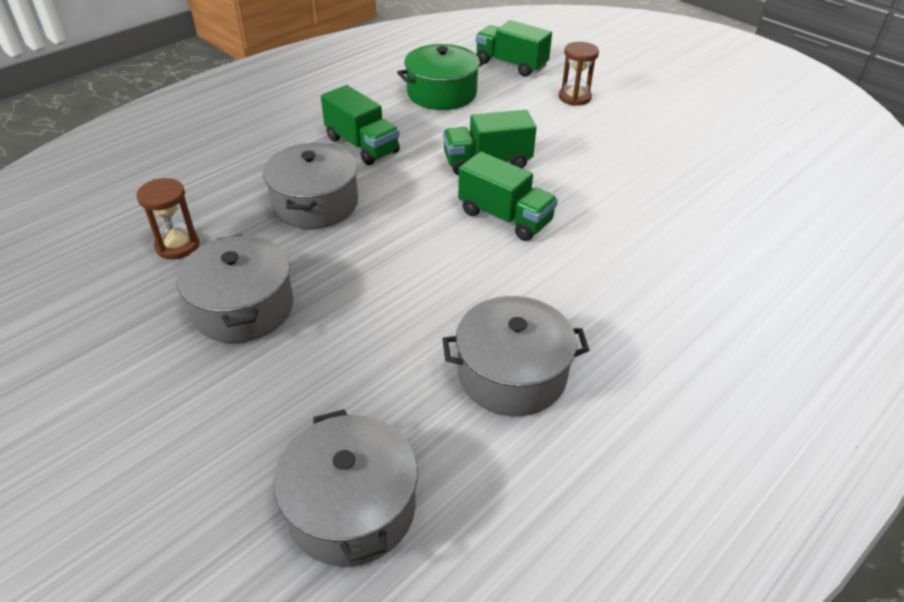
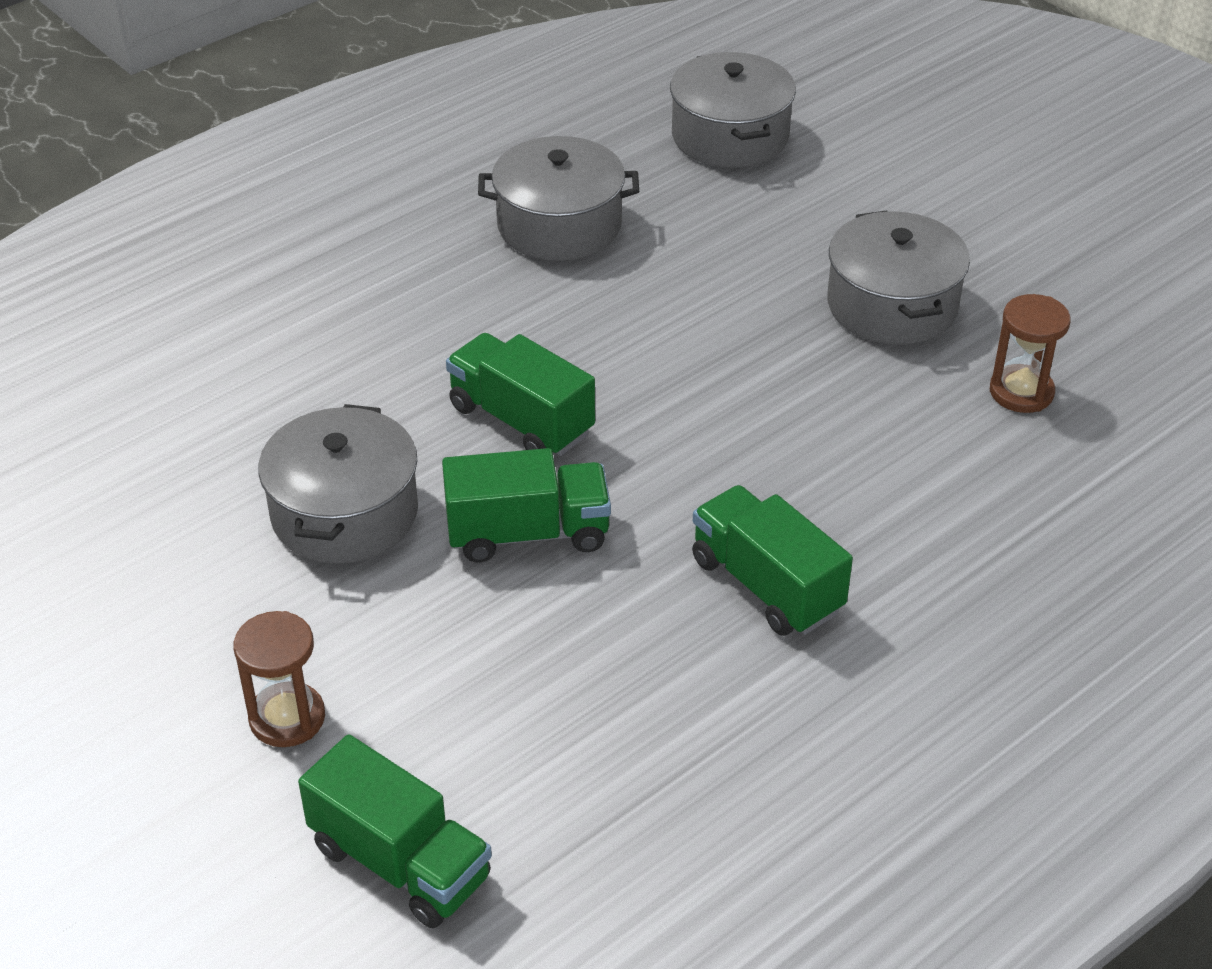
camera: 175 degrees left, 0 degrees up
(315, 203) = (831, 457): grey pot -> grey pot (344, 513)
(442, 93) = (595, 745): green pot -> none

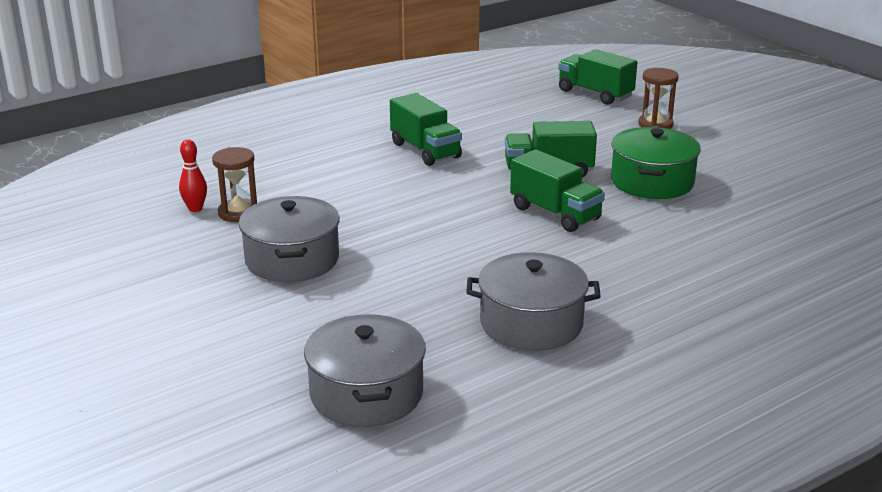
camera: 175 degrees left, 15 degrees down
(344, 513) = (652, 182): grey pot -> green pot
(1094, 397) = (195, 209): none -> red bowling pin

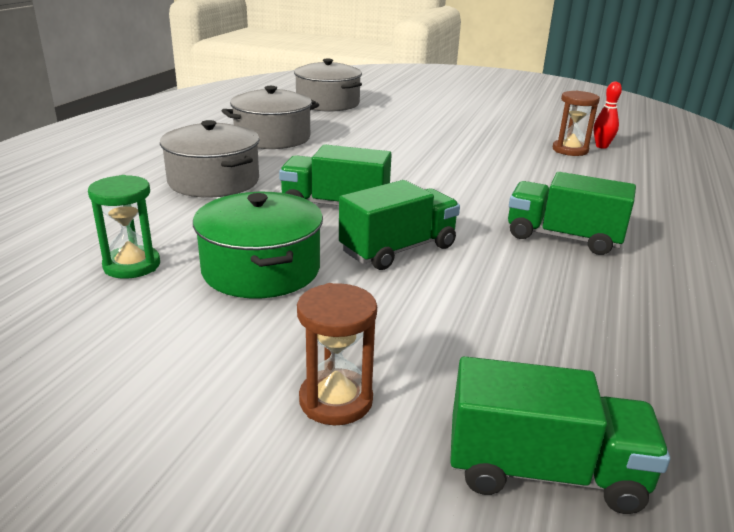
camera: 145 degrees right, 0 degrees up
(292, 259) = (473, 136): grey pot -> grey pot (214, 181)
(738, 205) = (132, 265): none -> green hourglass

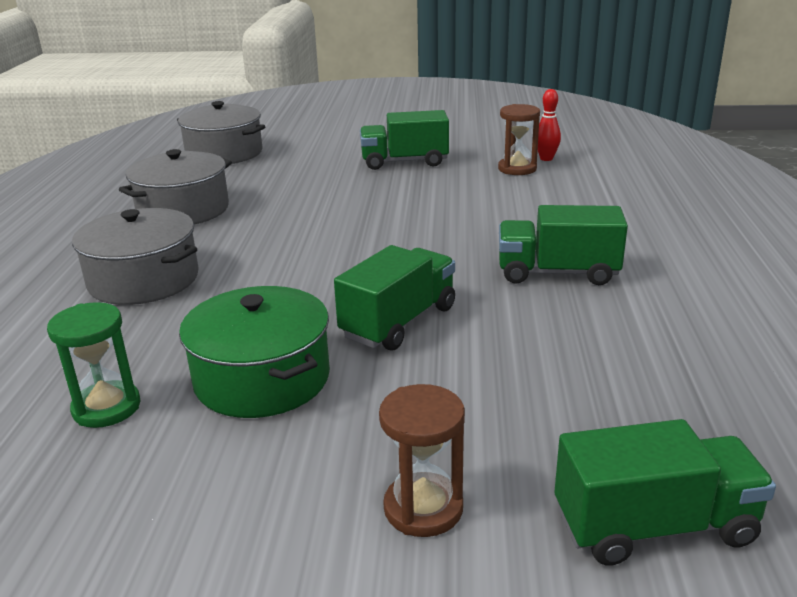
camera: 15 degrees left, 0 degrees up
(335, 205) = (303, 283): green truck -> green truck (404, 162)

